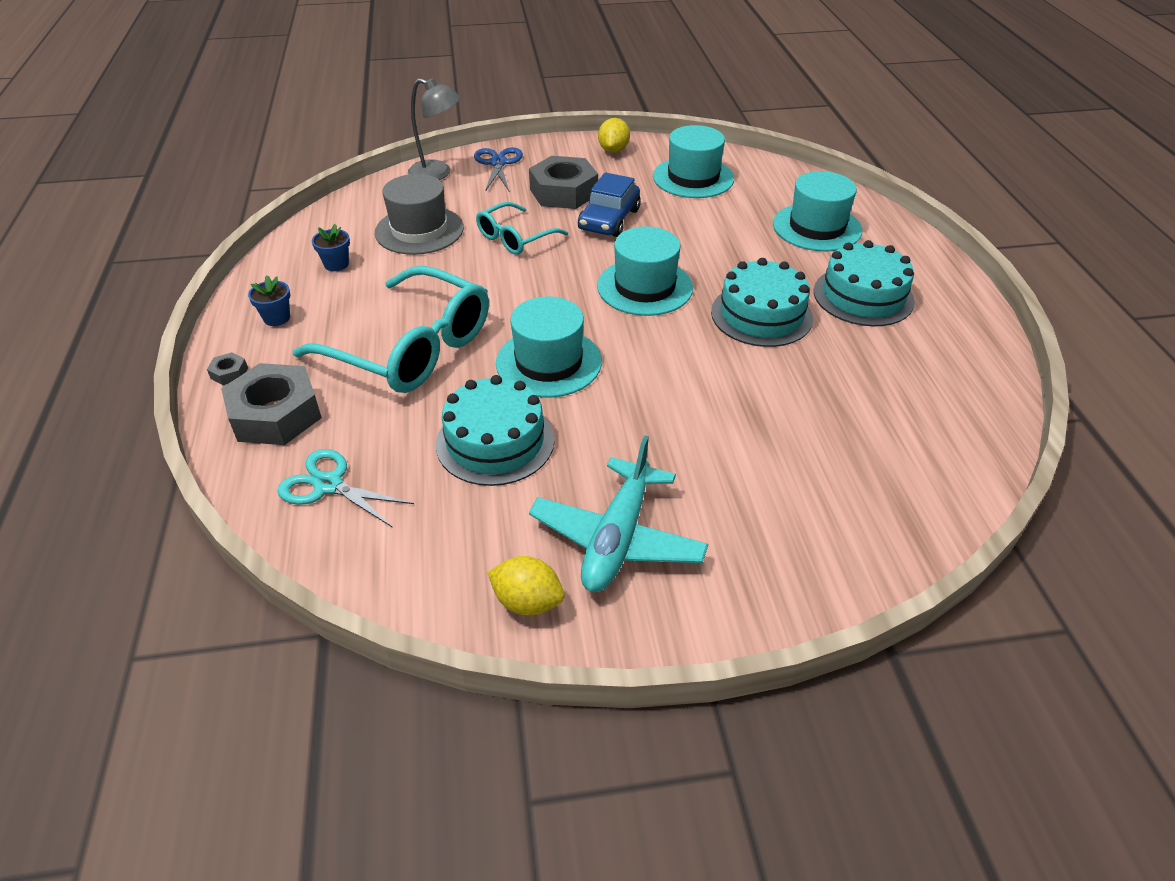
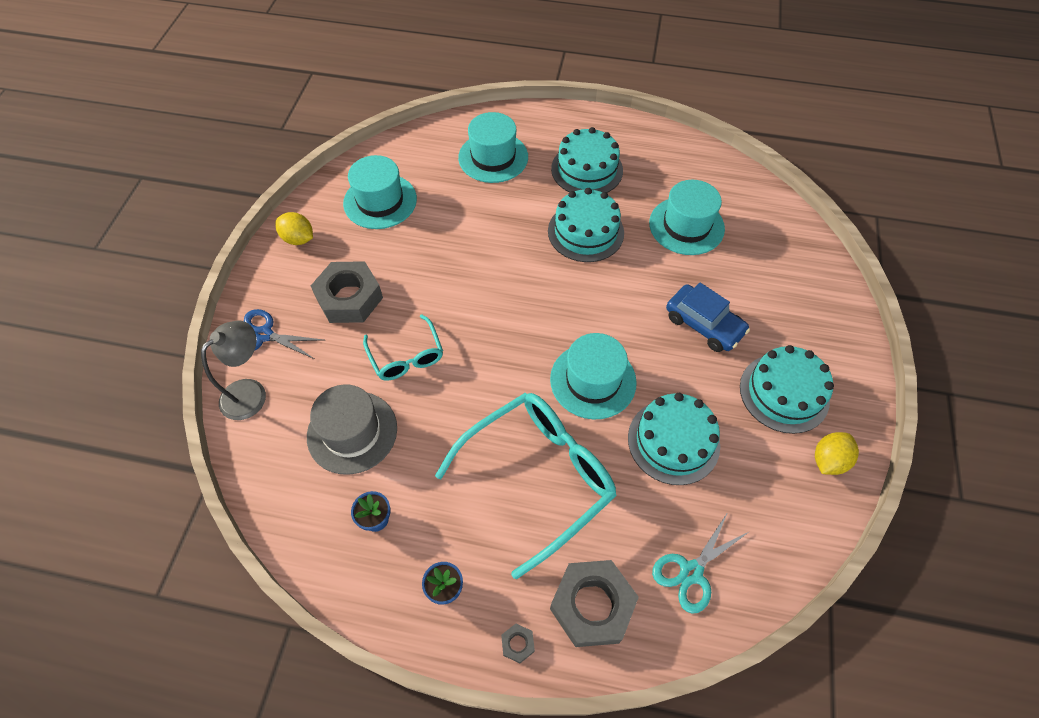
camera: 70 degrees left, 15 degrees up
(609, 220) = (414, 279): blue car -> blue car (704, 324)
(617, 538) = (784, 393): turquoise plane -> turquoise cake
(644, 287) = (522, 288): turquoise hat -> turquoise hat (686, 226)

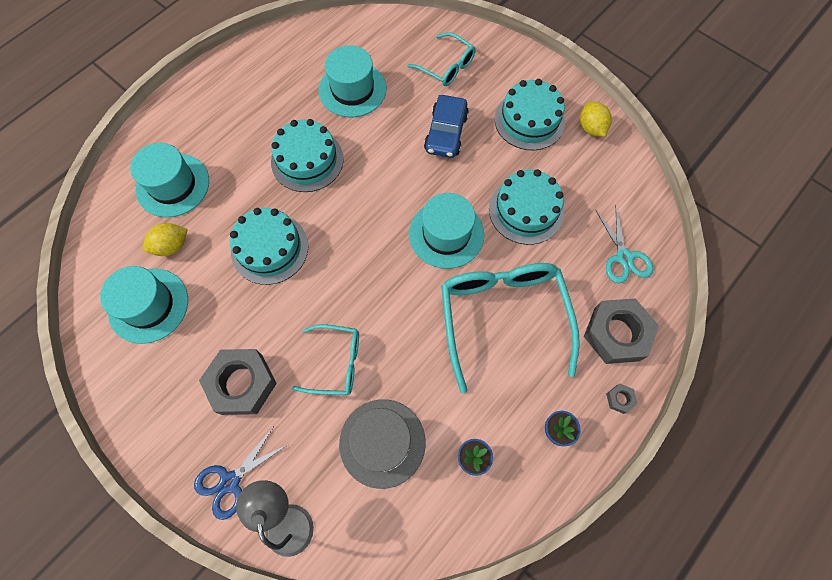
camera: 60 degrees left, 10 degrees up
(298, 239) = (137, 401): yellow lemon -> yellow lemon (171, 246)
(587, 169) = (244, 123): turquoise cake -> turquoise cake (269, 248)
(704, 324) = (446, 133): blue car -> blue car turned 120 degrees clockwise
(780, 287) = (446, 67): none -> turquoise glasses

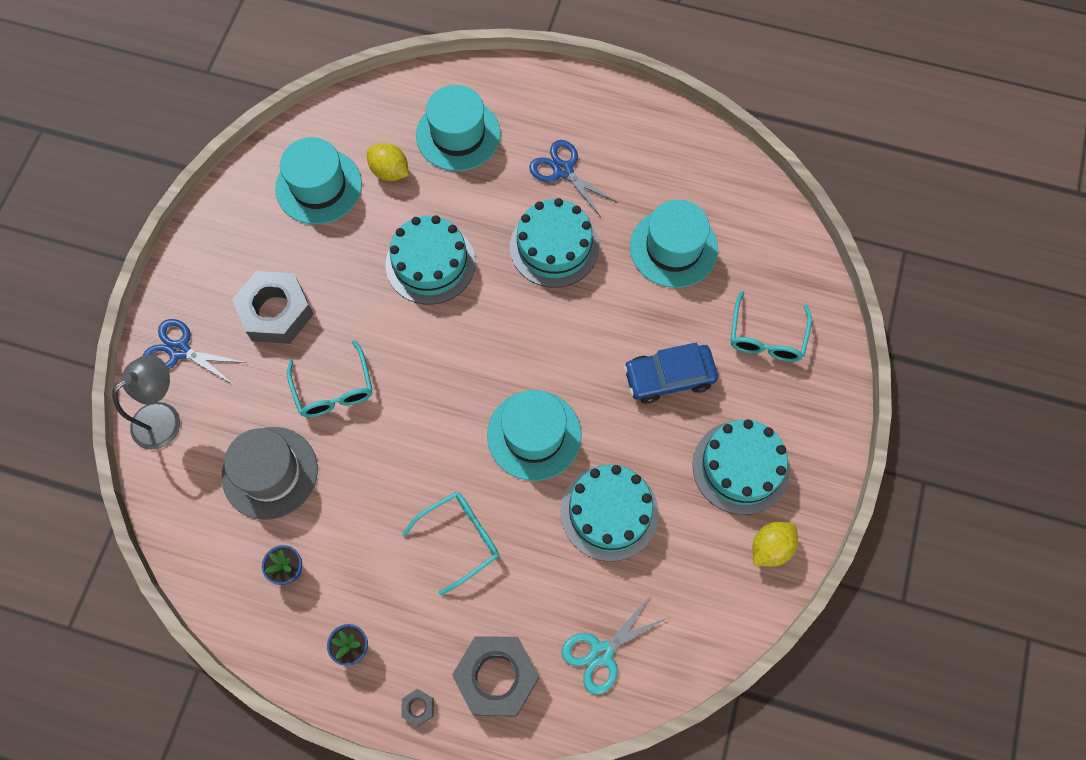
camera: 65 degrees right, 0 degrees up
(250, 129) = (563, 170): none -> blue scissors
(503, 317) = (460, 539): turquoise glasses -> turquoise glasses, size x0.54

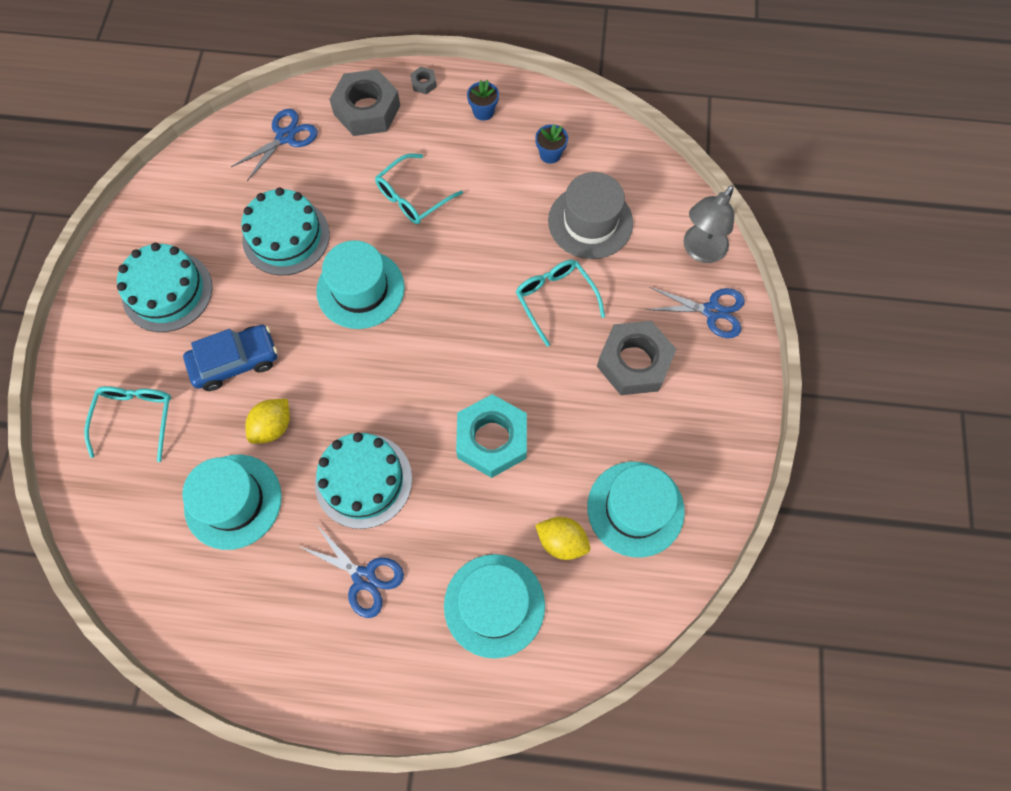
camera: 170 degrees right, 0 degrees up
(430, 263) = (492, 439): turquoise cake -> turquoise nut
(602, 653) = (285, 137): turquoise scissors -> blue scissors
(770, 548) = (144, 231): yellow lemon -> yellow lemon (273, 427)

